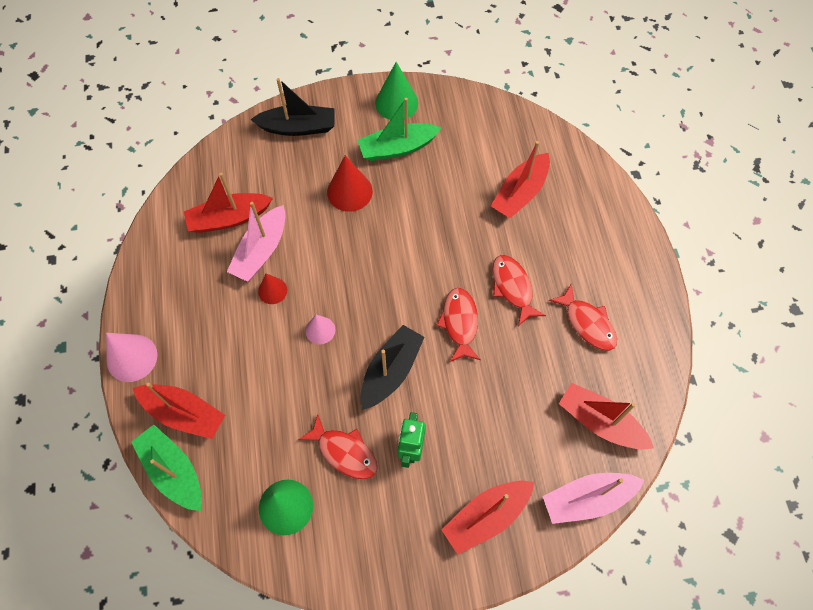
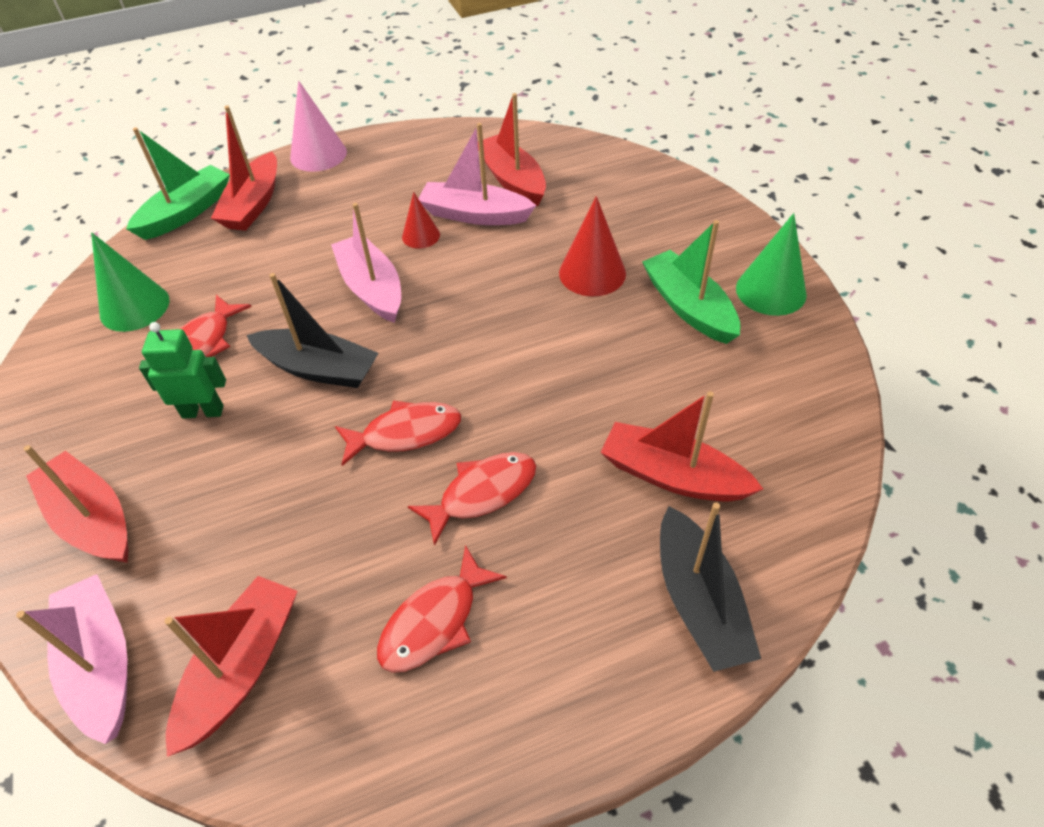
camera: 80 degrees right, 15 degrees down
(298, 127) = (673, 206): black boat -> black boat (699, 601)
(320, 330) = (372, 288): pink cone -> pink boat

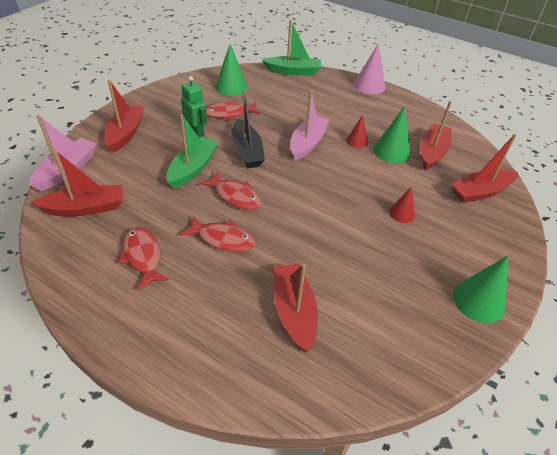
camera: 50 degrees right, 5 degrees down
(253, 204) = (318, 85): red boat -> red boat (480, 192)
(435, 621) = (143, 256): red fish -> red fish turned 60 degrees clockwise
(474, 215) = (392, 151): pink boat -> green cone
(592, 273) = (402, 213): red cone -> red cone, size x0.60
(688, 307) = (422, 266): green boat -> green boat (193, 168)
(699, 601) = (221, 359): black boat -> none

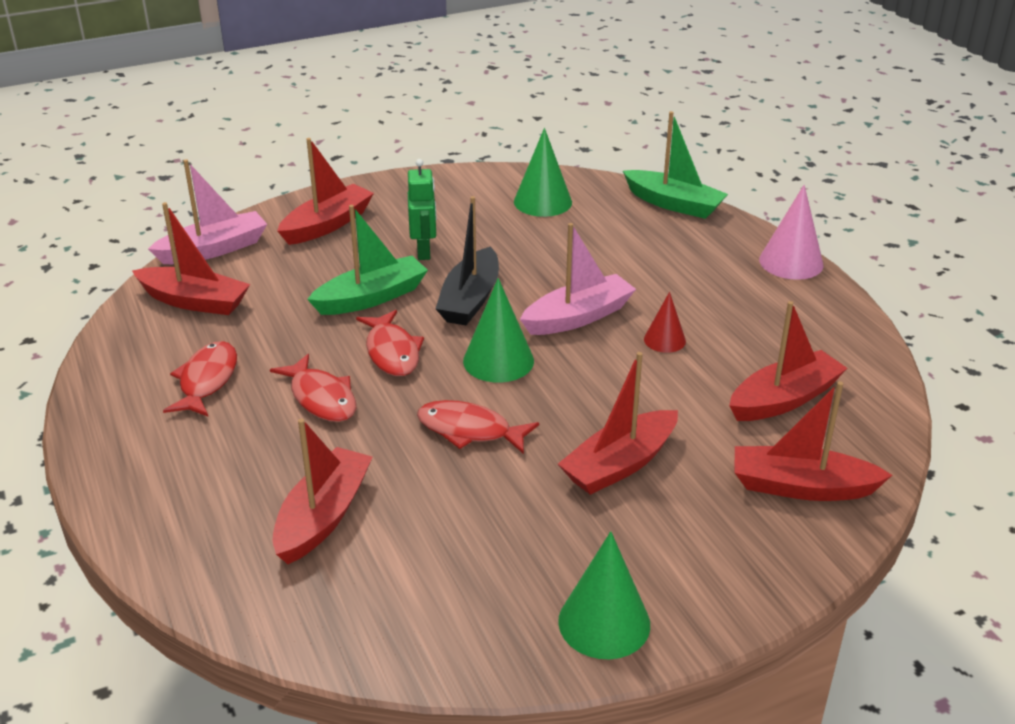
camera: 35 degrees right, 10 degrees down
(229, 113) = (499, 239): red fish -> red fish (469, 430)
(392, 151) = (709, 374): green cone -> green cone (498, 360)
(402, 213) = (619, 464): red cone -> red boat

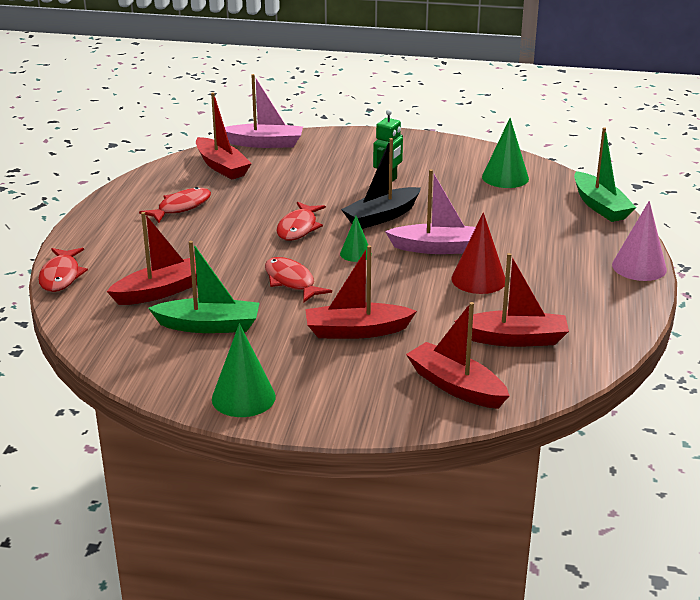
camera: 35 degrees right, 5 degrees down
(321, 398) = (230, 236): red fish -> red fish (61, 276)
(327, 225) = (347, 150): red boat -> none
(371, 297) = (323, 196): green boat -> green boat (209, 326)
(498, 360) = (355, 253): green cone -> green cone, size x0.60
(664, 340) = (478, 279): red cone -> red cone, size x1.66

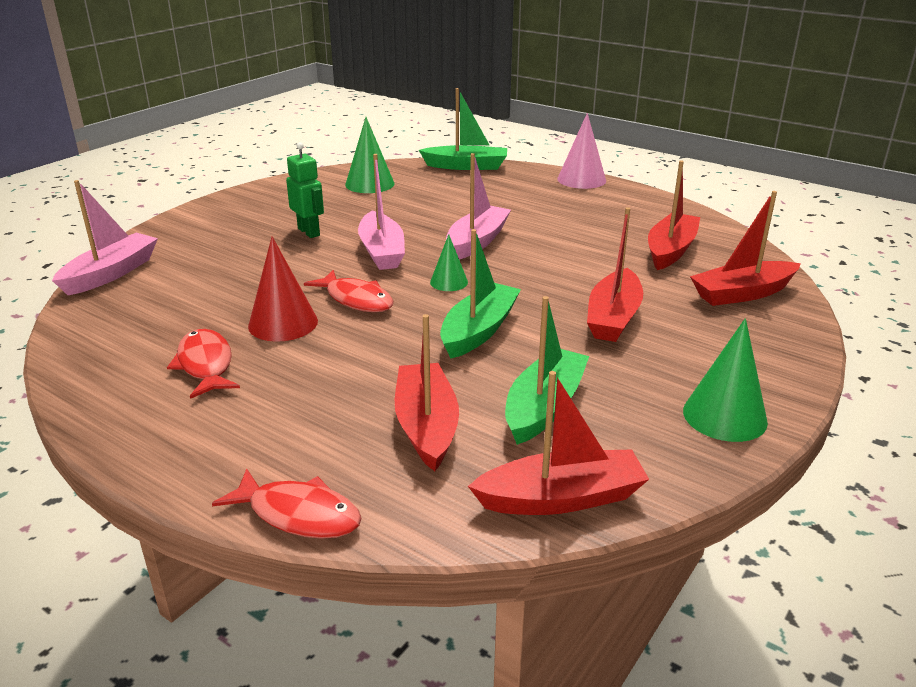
camera: 65 degrees left, 0 degrees up
(222, 167) = (130, 313): red boat -> red boat (561, 498)
(291, 281) = (479, 330): red fish -> green boat
(381, 216) = (382, 251): black boat -> pink boat
(478, 279) = (553, 239): red cone -> red cone (283, 323)

